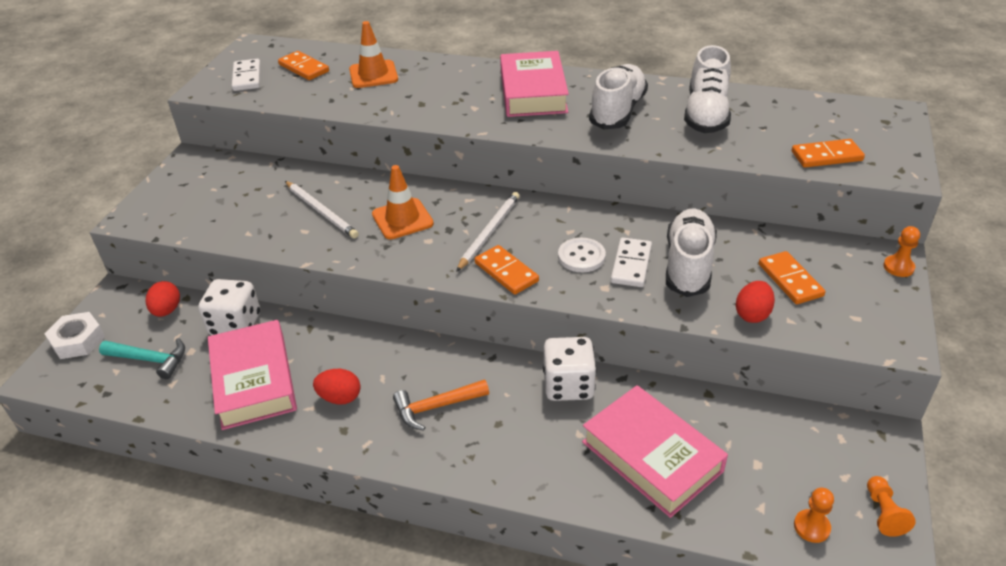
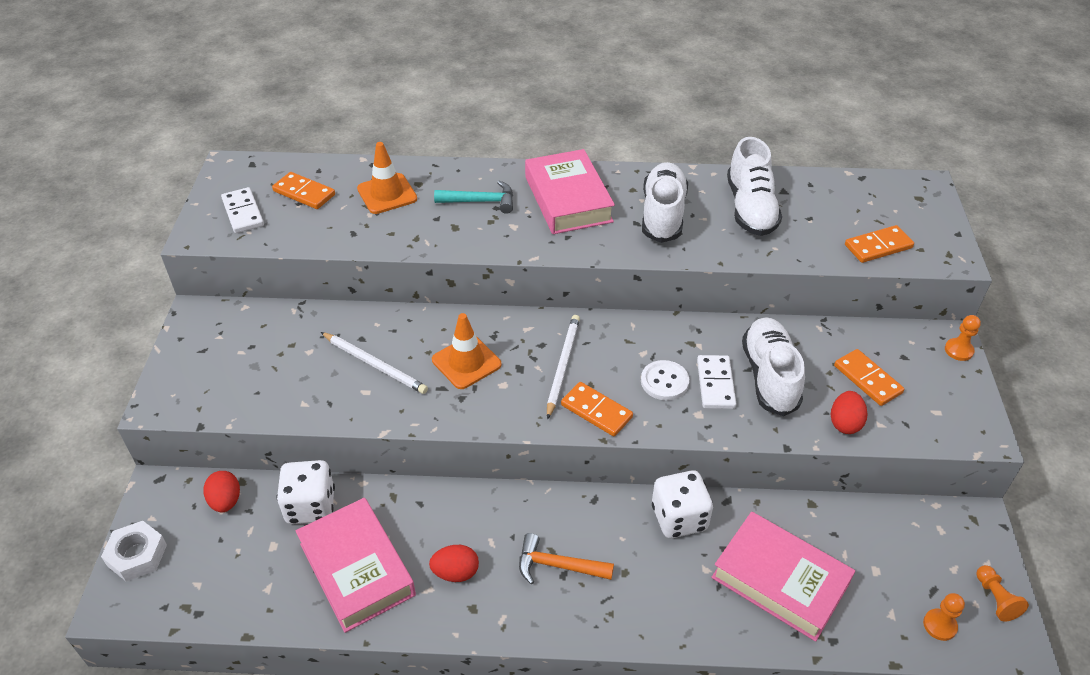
camera: 15 degrees left, 5 degrees up
(150, 360) = (231, 564): turquoise hammer -> turquoise hammer (481, 201)
(436, 407) = (557, 565): orange hammer -> orange hammer turned 45 degrees clockwise

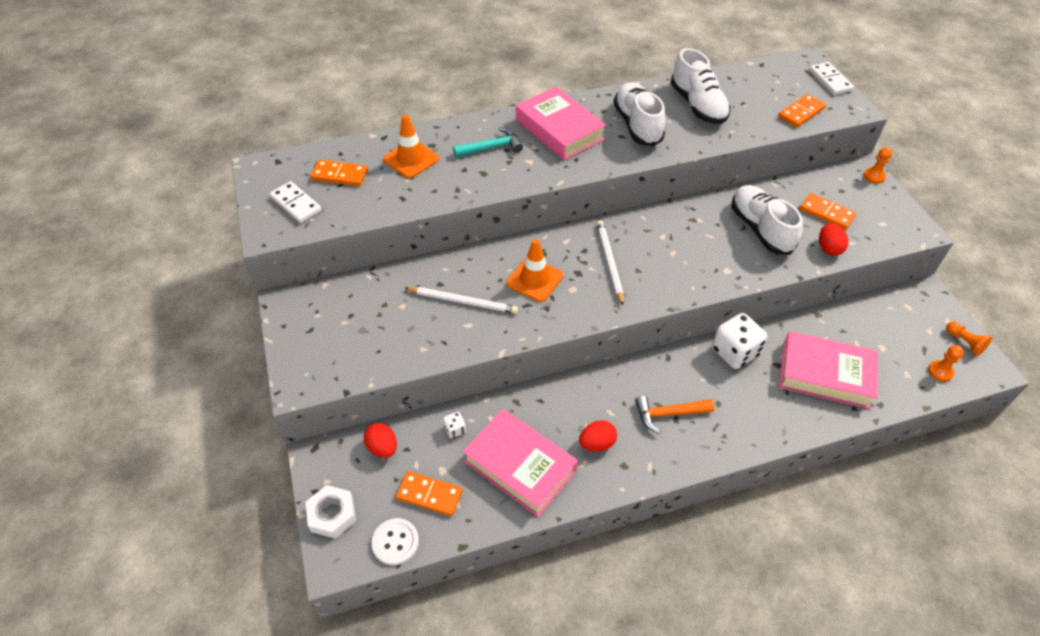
camera: 20 degrees left, 5 degrees up
(310, 506) = (455, 429): white dice -> white dice, size x0.46
(596, 411) = (653, 289): orange domino -> orange domino (429, 494)
(664, 381) = (690, 253): white button -> white button (395, 542)
(715, 384) = (727, 245): white domino -> white domino (830, 80)

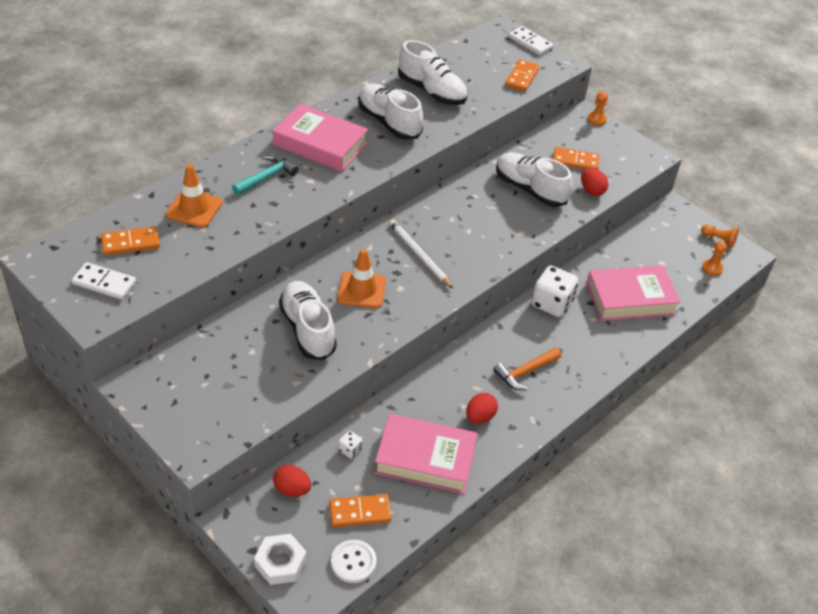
camera: 30 degrees left, 5 degrees down
(463, 301) = (307, 329): white pencil -> white shoe

